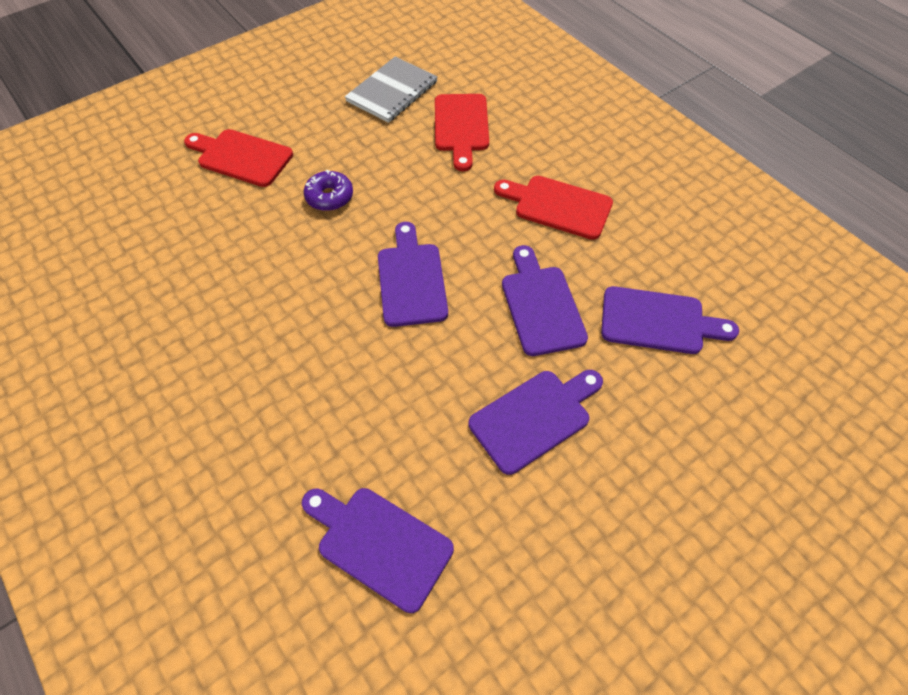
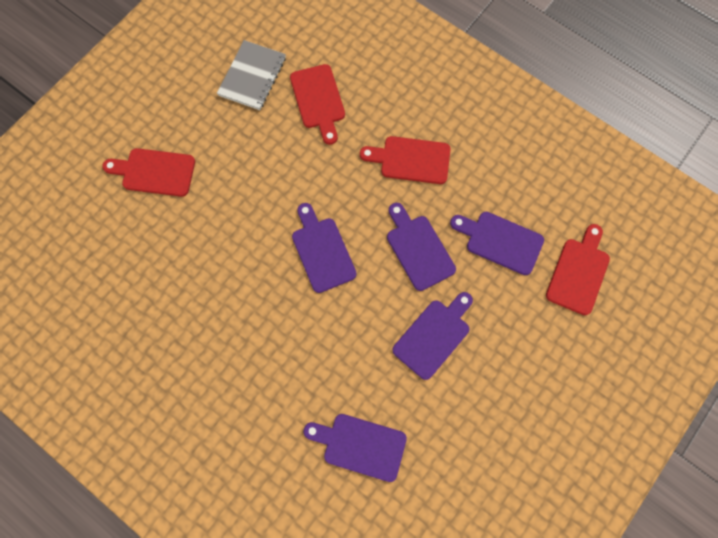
camera: 15 degrees left, 15 degrees up
(329, 197) = (238, 193): purple donut -> none
(658, 321) = (500, 241): purple cutting board -> purple cutting board turned 150 degrees counterclockwise
(769, 385) = (578, 272): none -> red cutting board

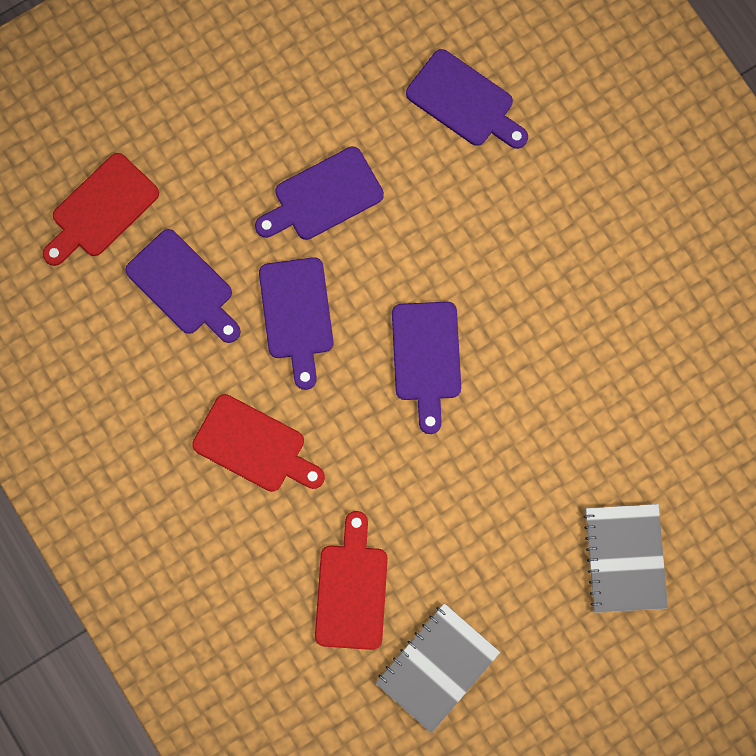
camera: 160 degrees left, 5 degrees up
(154, 172) = (625, 558): red cutting board -> grey notebook

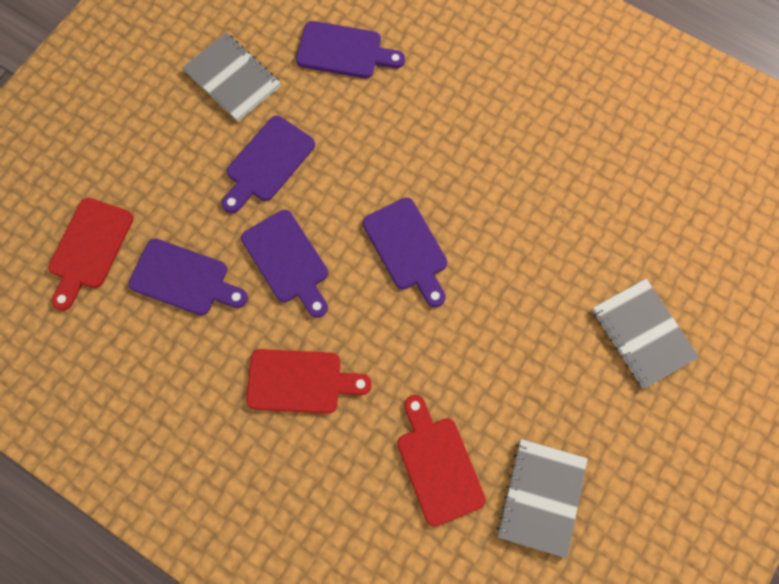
camera: 25 degrees left, 5 degrees down
(328, 81) = (232, 78): none -> grey notebook

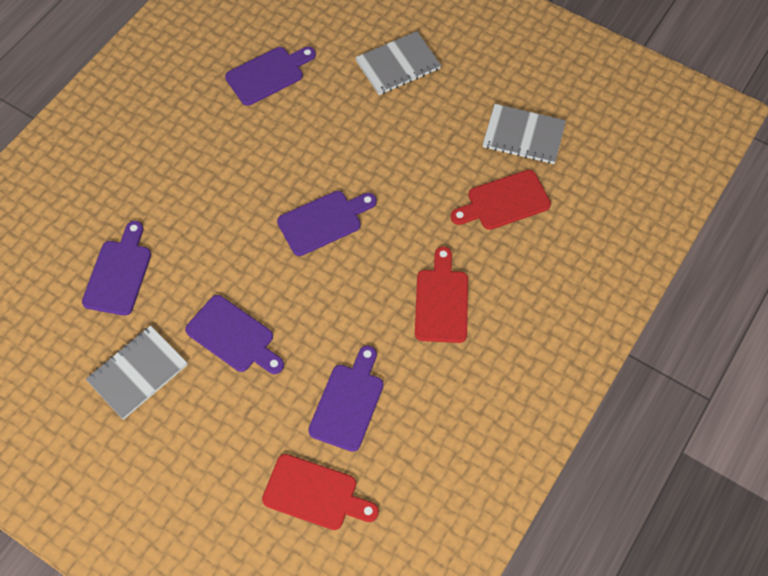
camera: 90 degrees left, 10 degrees down
(288, 260) = (332, 315): purple cutting board -> purple cutting board (268, 74)

